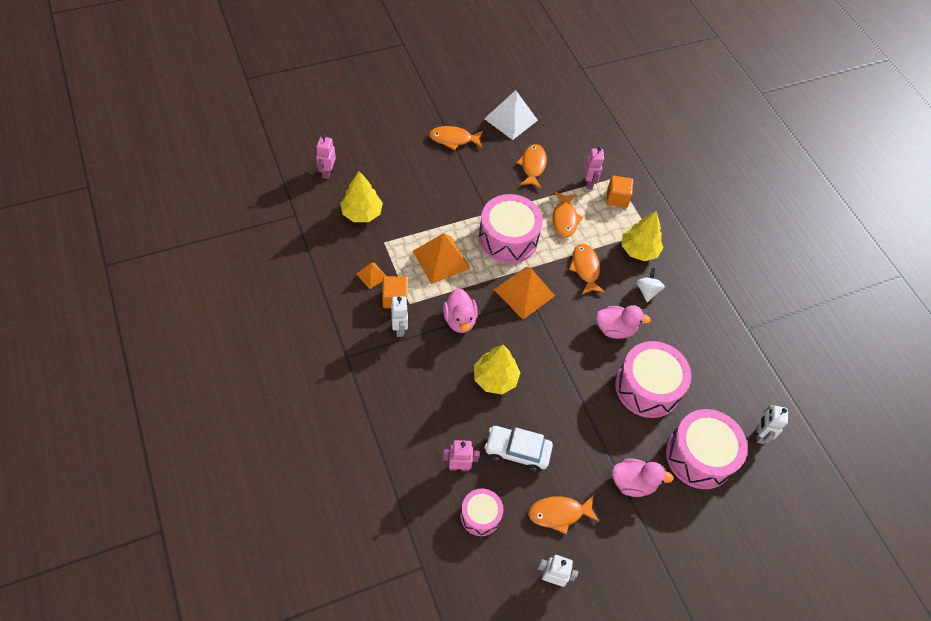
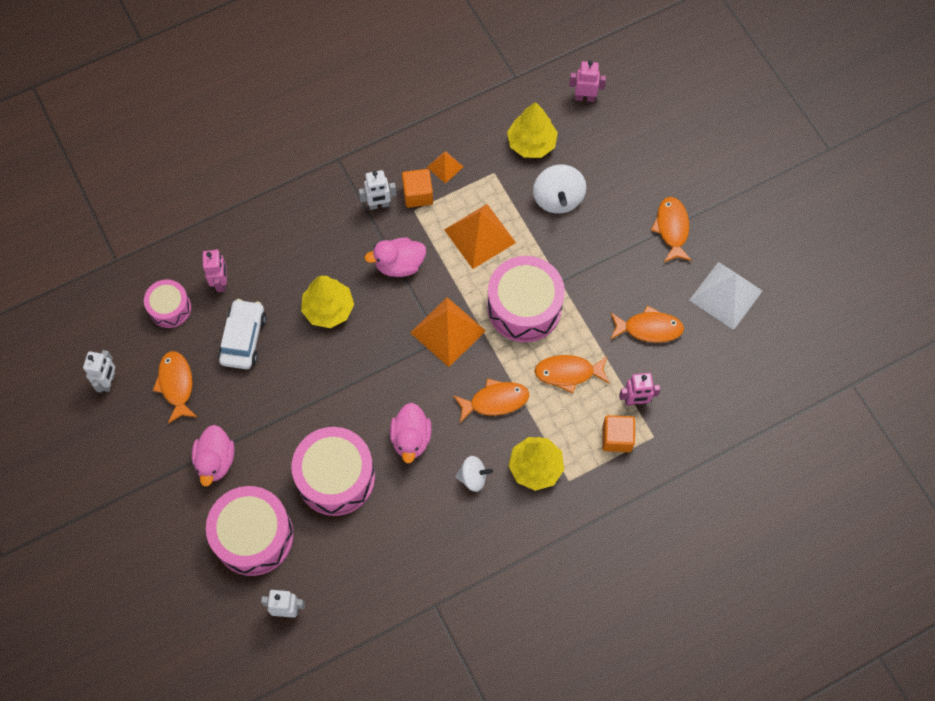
camera: 90 degrees right, 10 degrees up
(416, 203) = (558, 198): none -> white spinning top

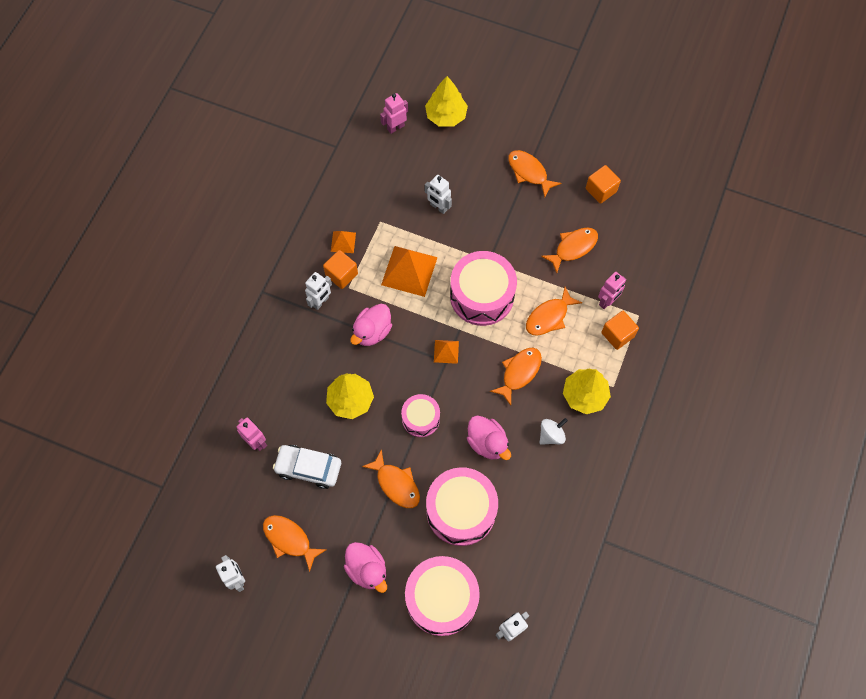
camera: 40 degrees left, 0 degrees up
(170, 308) = (235, 489): pink drum -> pink drum (421, 419)
(243, 338) = (308, 468): white car -> white car turned 45 degrees counterclockwise
(302, 410) = (396, 484): none -> orange fish
(447, 331) = (446, 351): orange pyramid -> orange pyramid, size x0.51
(531, 143) = (387, 183): yellow tree -> yellow tree (446, 116)
(558, 198) = (438, 207): white spinning top -> white robot
(726, 295) = (601, 190): white pyramid -> orange cube

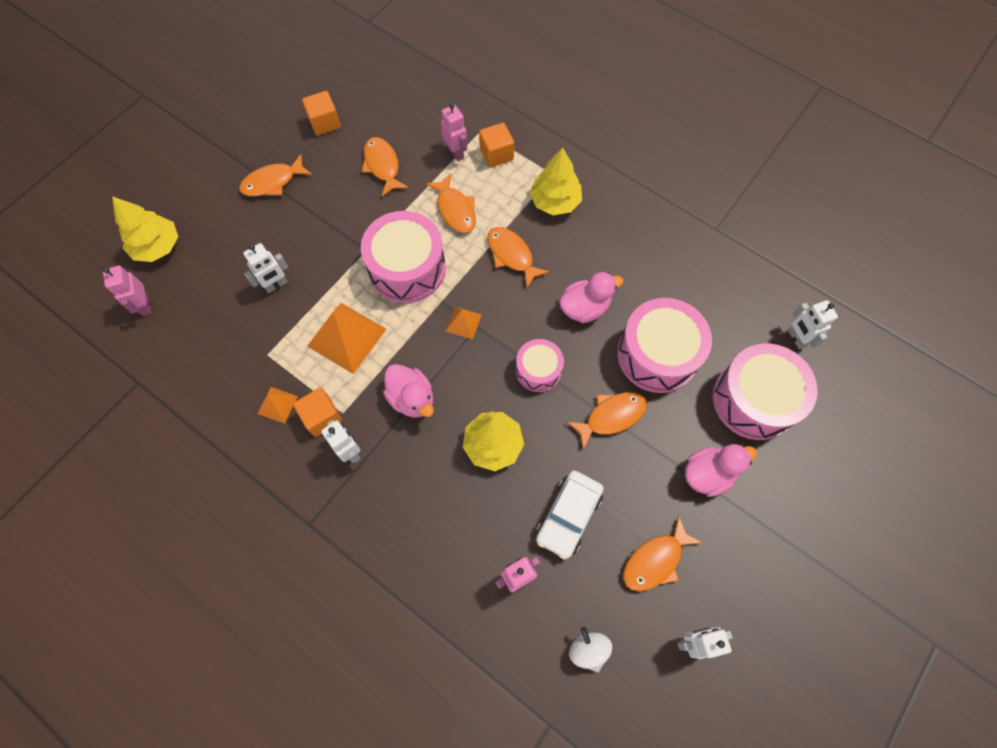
camera: 75 degrees left, 0 degrees up
(551, 435) = (591, 244): white spinning top -> white spinning top (588, 649)

